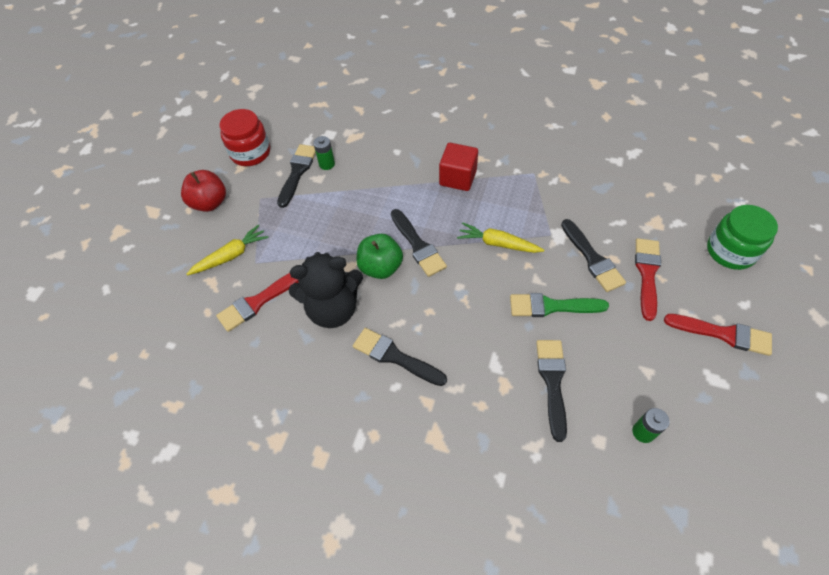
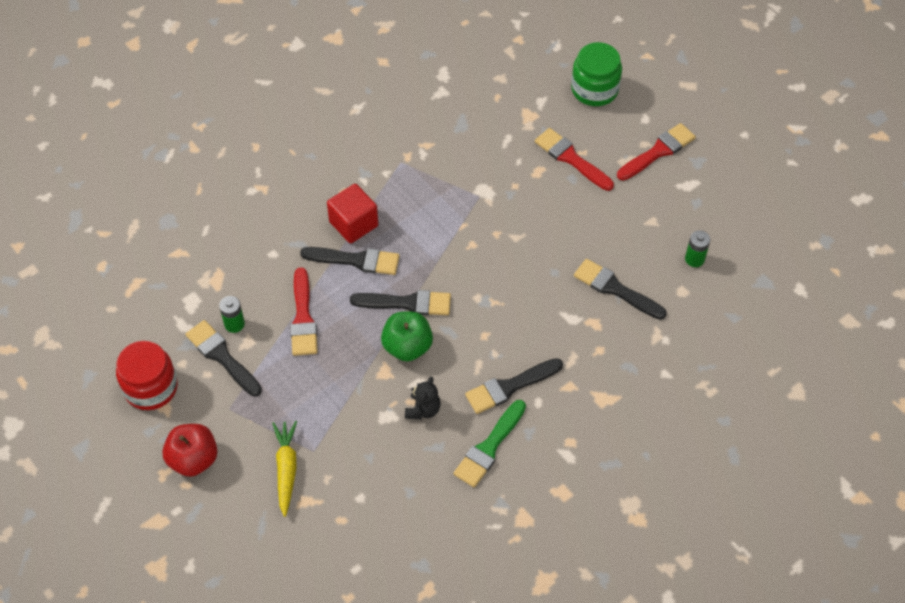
camera: 60 degrees left, 0 degrees up
(258, 302) = (365, 470): red brush -> red brush (303, 318)
(333, 309) = (423, 410): black teddy bear -> black teddy bear, size x0.50
(498, 244) = (456, 241): yellow carrot -> none
(551, 306) = (549, 244): green brush -> green brush (489, 447)
(592, 259) = (527, 184): black brush -> black brush (356, 260)

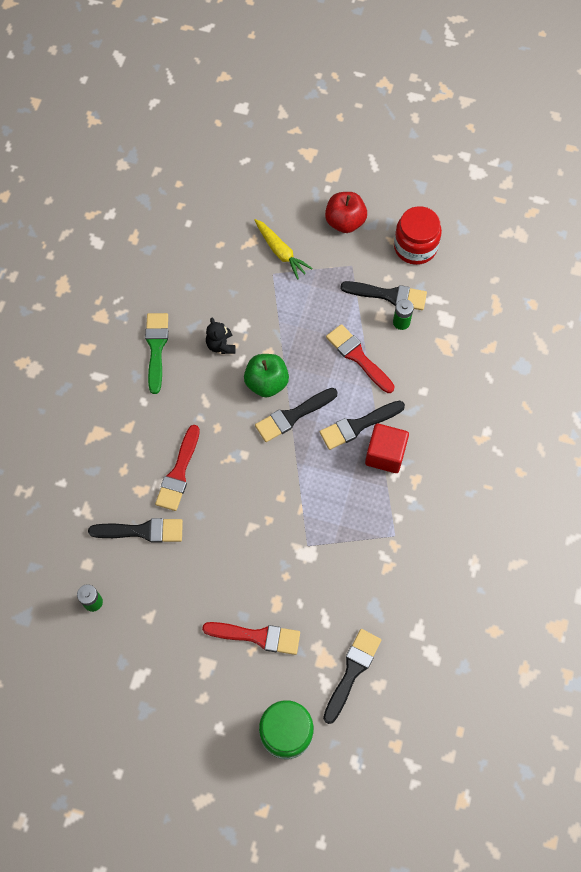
camera: 145 degrees right, 10 degrees up
(509, 387) = (171, 399): black brush -> black brush (352, 671)
(658, 151) = (186, 697): red brush -> red brush (179, 473)

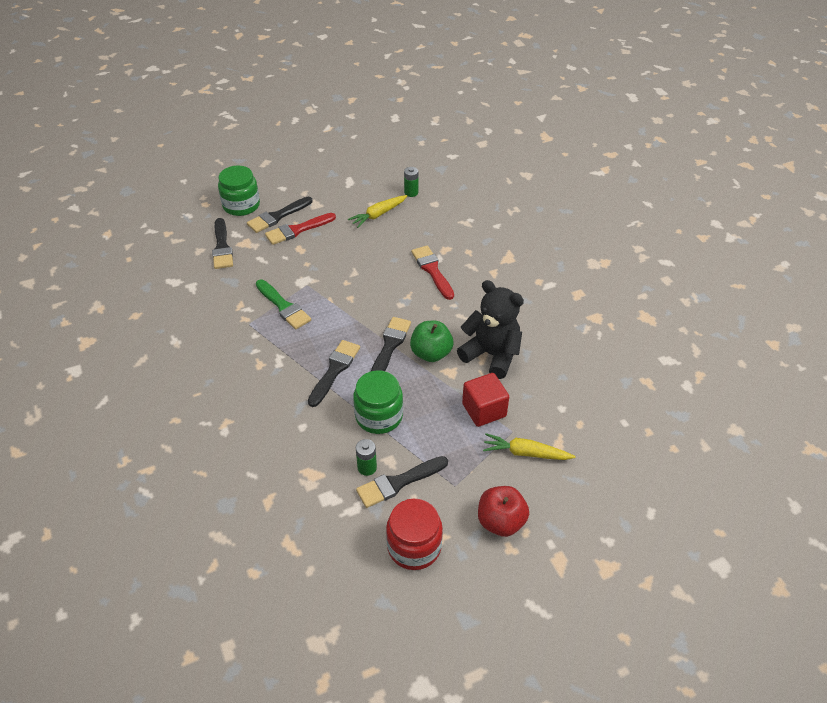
camera: 140 degrees right, 20 degrees down
(142, 531) = (420, 233): black brush -> black brush (277, 216)
(156, 348) = (533, 324): green brush -> green brush (283, 306)
(157, 593) = (378, 215): none -> yellow carrot
(221, 345) = (491, 355): black teddy bear -> black teddy bear, size x2.02
(358, 357) = (379, 416): red brush -> green jar
(385, 454) = (297, 365): red cube -> red cube (484, 410)

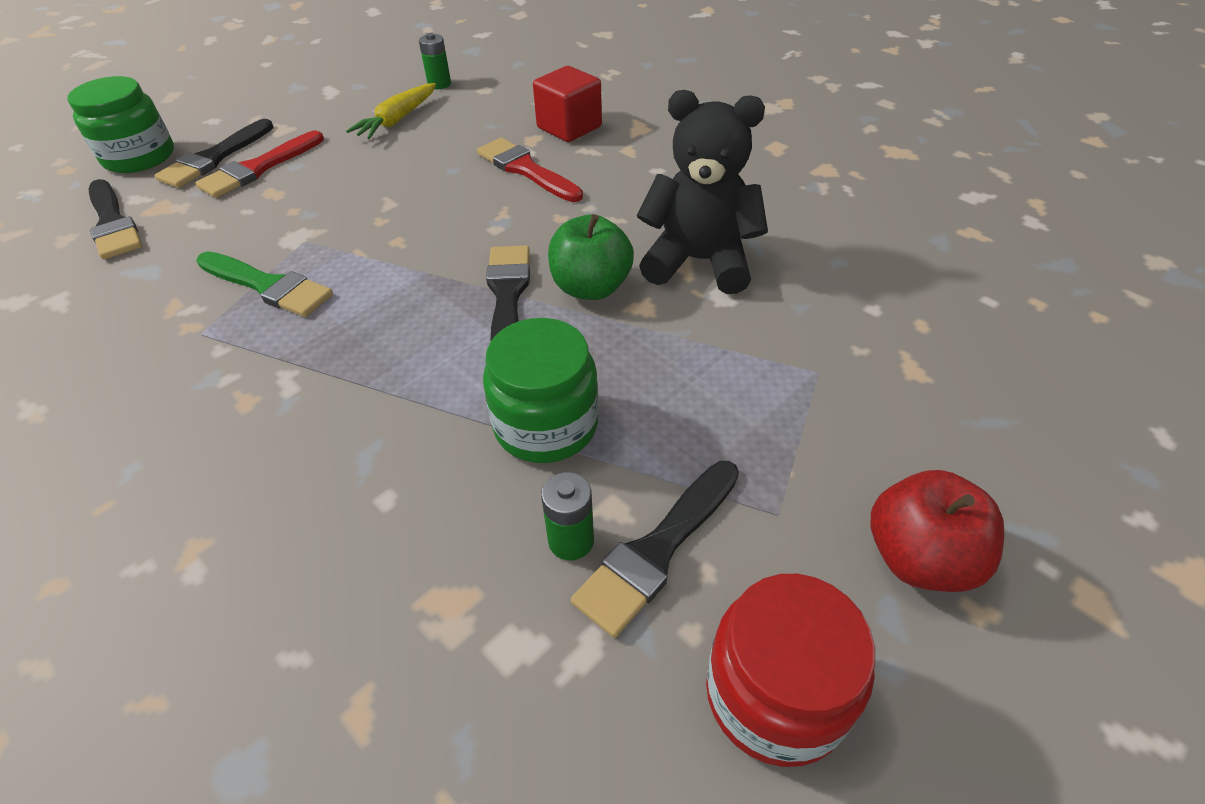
camera: 20 degrees left, 0 degrees up
(334, 370) = (415, 366): black brush -> none
(484, 410) = (743, 352): red cube -> red cube (569, 127)
(525, 453) = (868, 403): yellow carrot -> none

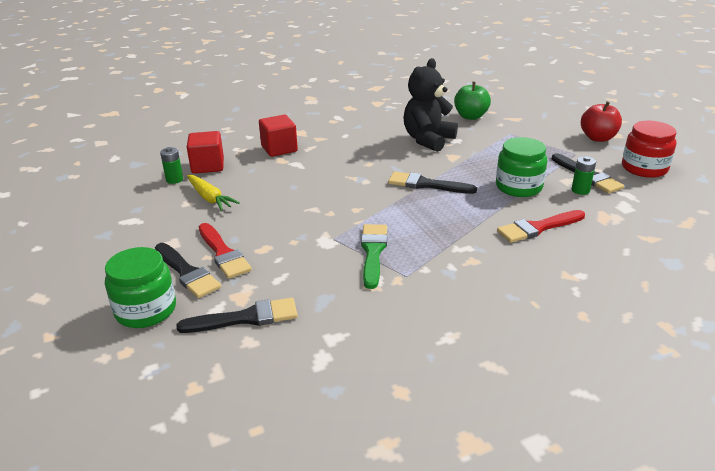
camera: 70 degrees left, 15 degrees down
(268, 286) = (373, 252): green brush -> green brush turned 45 degrees counterclockwise
(487, 93) = (208, 166): none -> red cube
(526, 170) = (314, 166): red brush -> red brush (538, 228)
(591, 287) = (432, 165): green apple -> green apple (470, 116)

